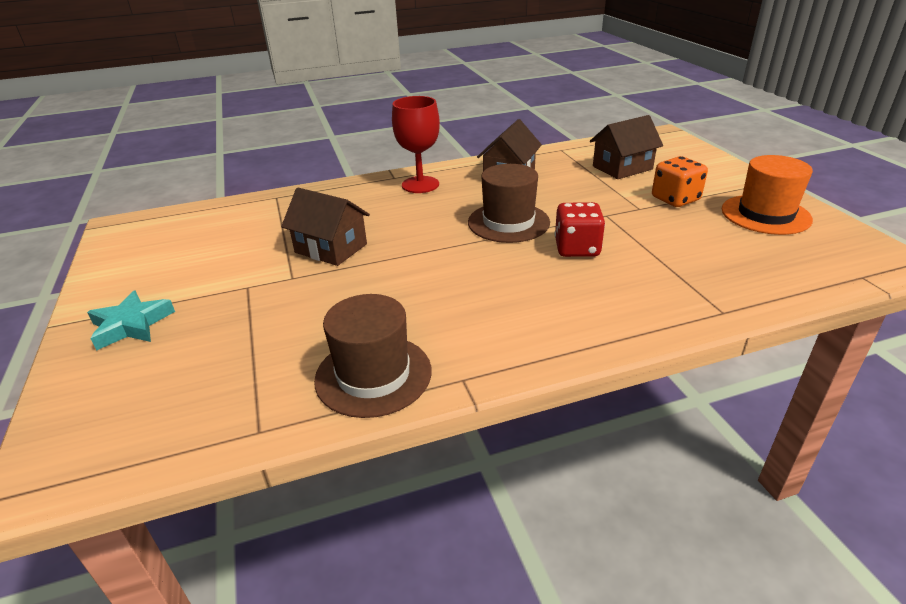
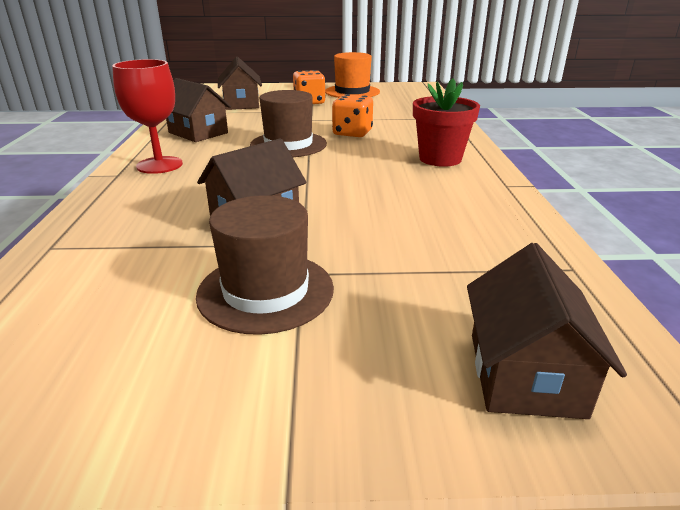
camera: 75 degrees left, 5 degrees down
(112, 400) = (525, 374): none -> brown house
(131, 325) = (343, 373): turquoise star -> none
(373, 375) = (496, 214): brown hat -> brown hat (265, 291)
(527, 320) = (440, 159): none -> red flower pot
(577, 248) = (352, 133): red dice -> orange dice

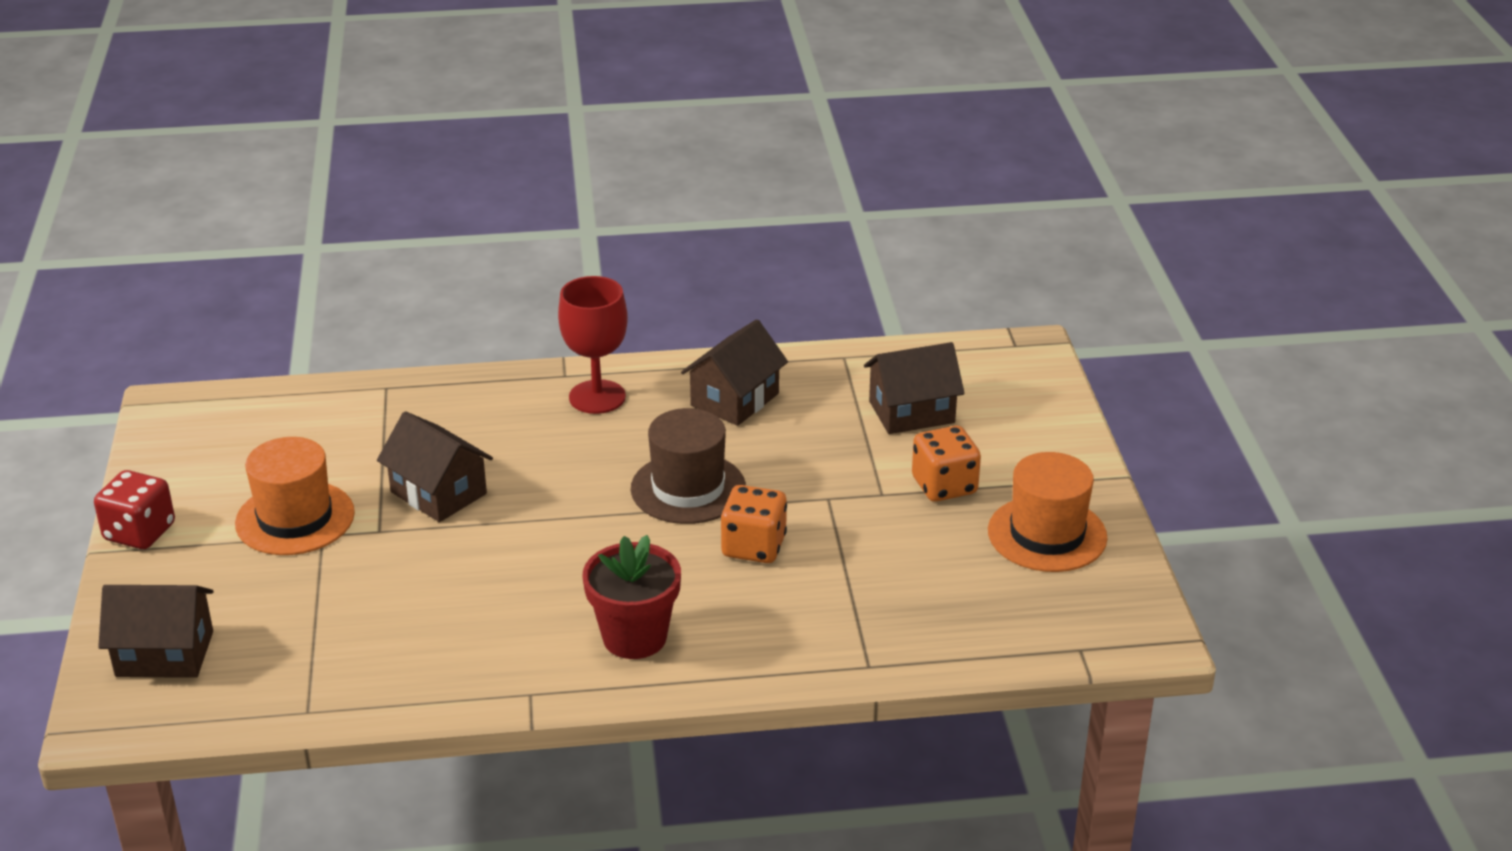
camera: 85 degrees right, 5 degrees up
(250, 433) = (139, 532): none -> red dice
(265, 291) = (295, 518): brown hat -> orange hat

